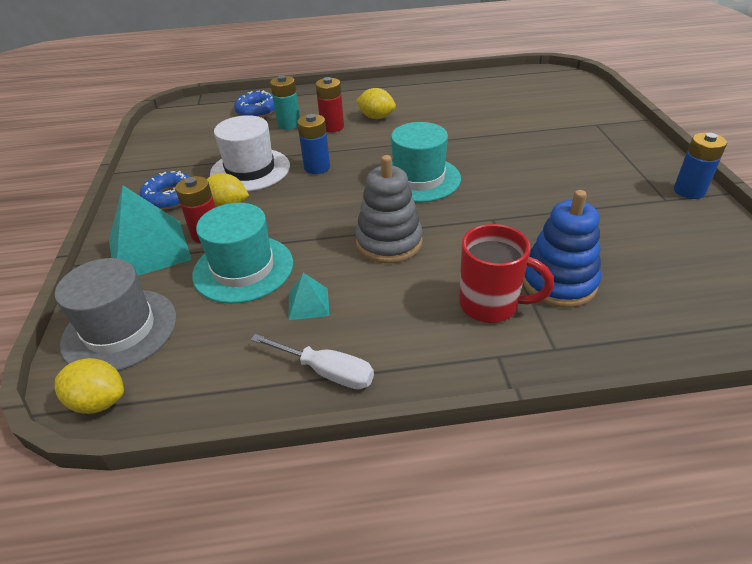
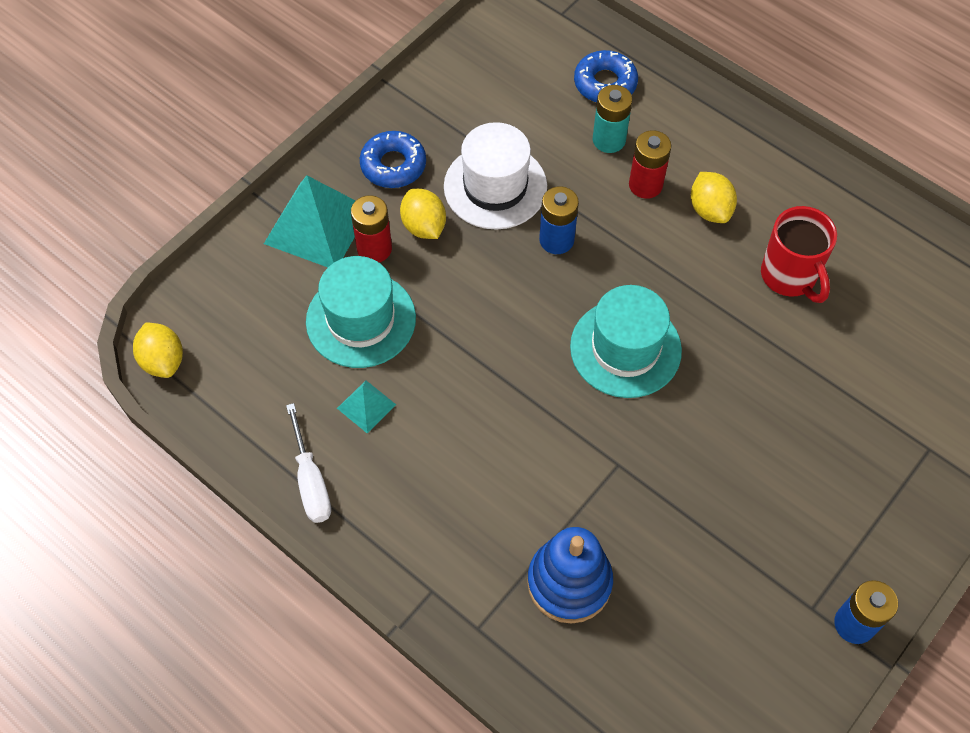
camera: 45 degrees right, 20 degrees up
(120, 330) = (226, 303): grey hat -> none
(389, 242) = (498, 403): grey stacking toy -> none
(491, 305) = (488, 546): red mug -> red mug (789, 277)

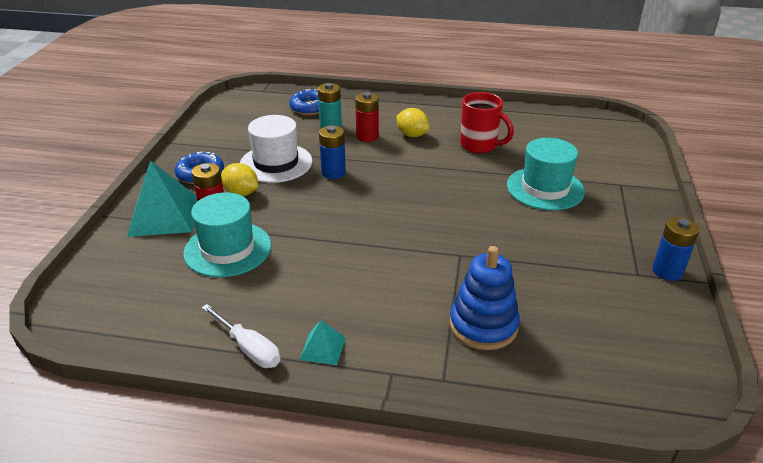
camera: 30 degrees left, 25 degrees down
(163, 361) = (76, 326): yellow lemon -> none
(366, 406) = (263, 291): turquoise pyramid -> turquoise pyramid (322, 348)
(625, 348) = (416, 203): turquoise hat -> turquoise hat (545, 188)

